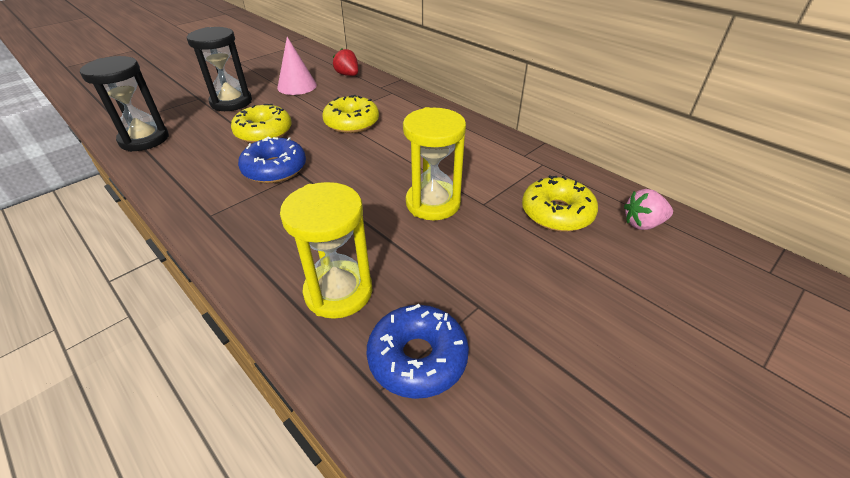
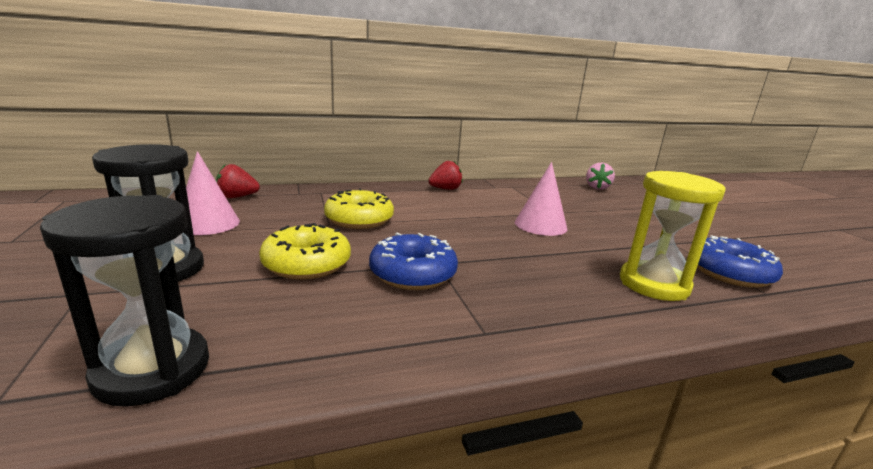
camera: 65 degrees left, 20 degrees down
(433, 203) = (540, 225): yellow hourglass -> pink cone
(474, 133) = (445, 189): none -> red strawberry
(557, 213) = (575, 199): yellow donut -> none

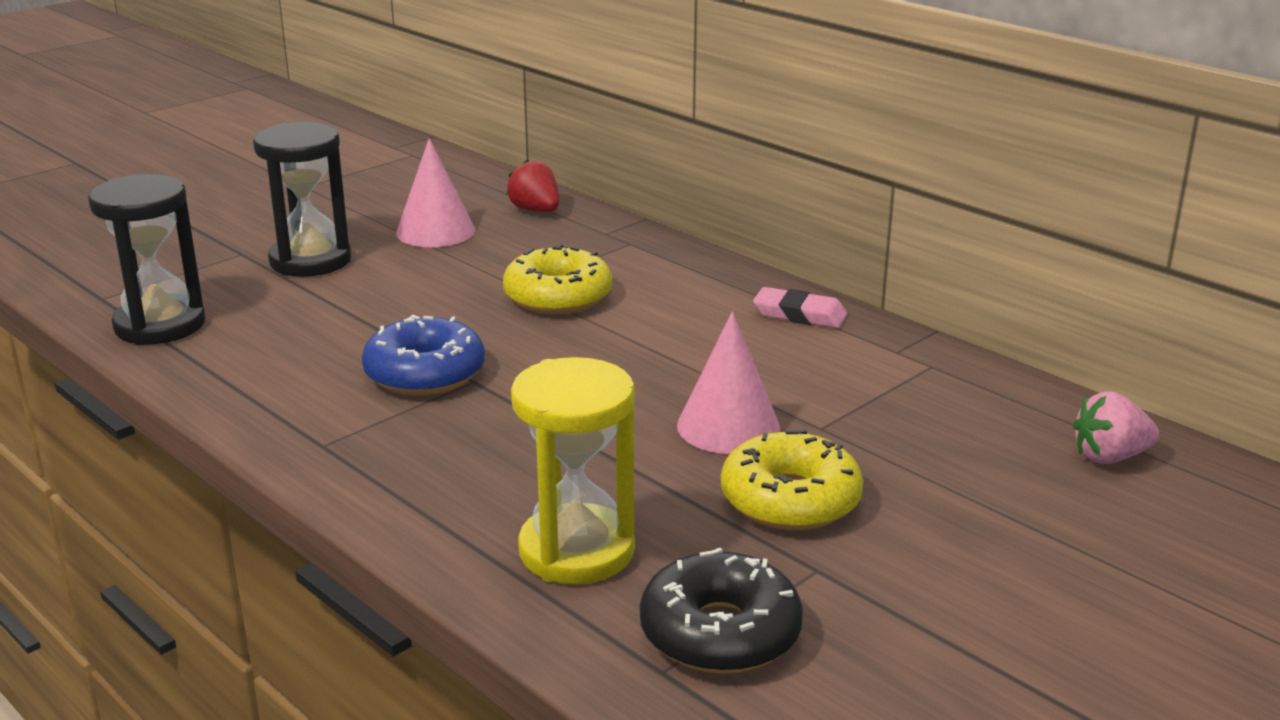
camera: 65 degrees right, 5 degrees up
(307, 264) = (389, 313): yellow donut -> yellow donut (790, 500)
(445, 189) = (799, 314): red strawberry -> pink eraser
(729, 273) = (720, 633): blue donut -> black donut

